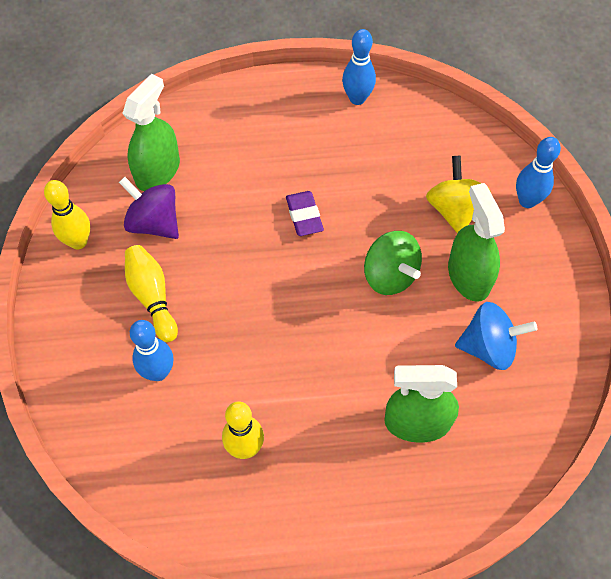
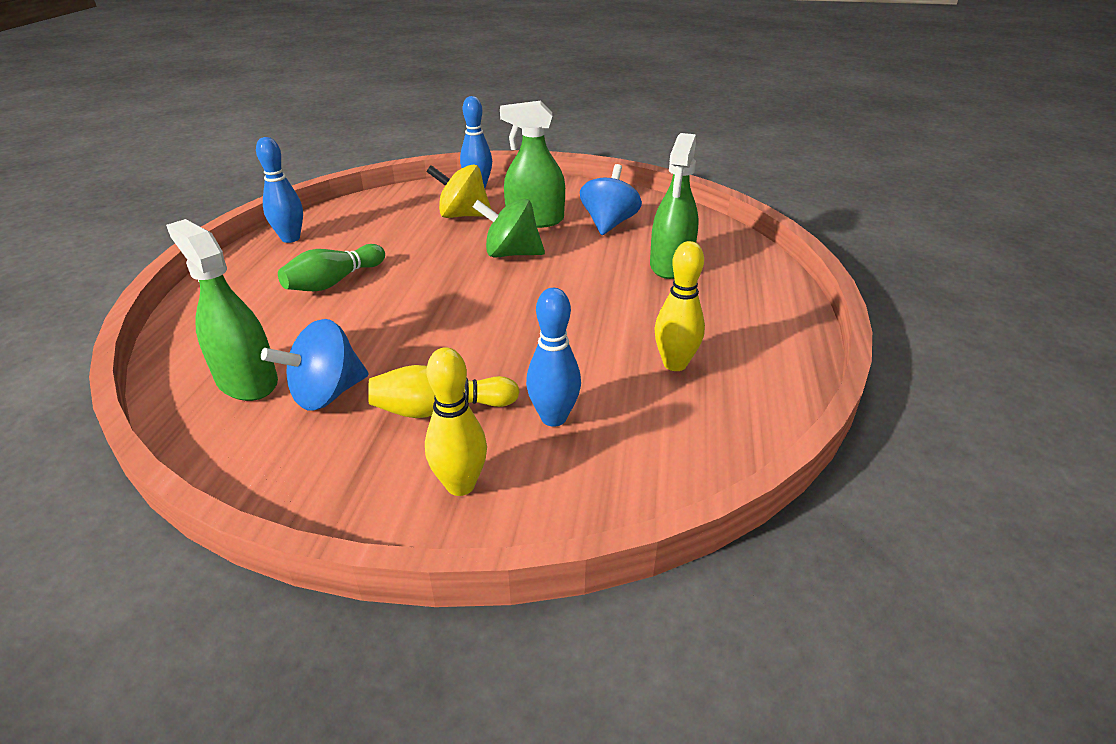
camera: 75 degrees left, 25 degrees down
(78, 241) = (296, 472): yellow bowling pin -> yellow bowling pin (460, 485)
(154, 223) = (327, 394): purple spinning top -> blue spinning top
(296, 162) = (334, 282): none -> green bowling pin
(304, 216) = (407, 287): purple eraser -> none
(390, 275) = (511, 254): green spinning top -> green spinning top turned 150 degrees counterclockwise

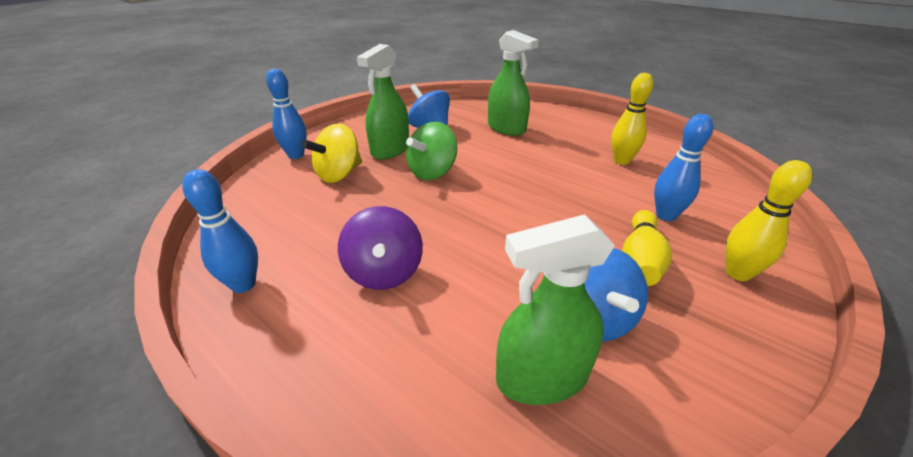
camera: 60 degrees left, 0 degrees up
(334, 282) = (384, 272): green bowling pin -> purple spinning top

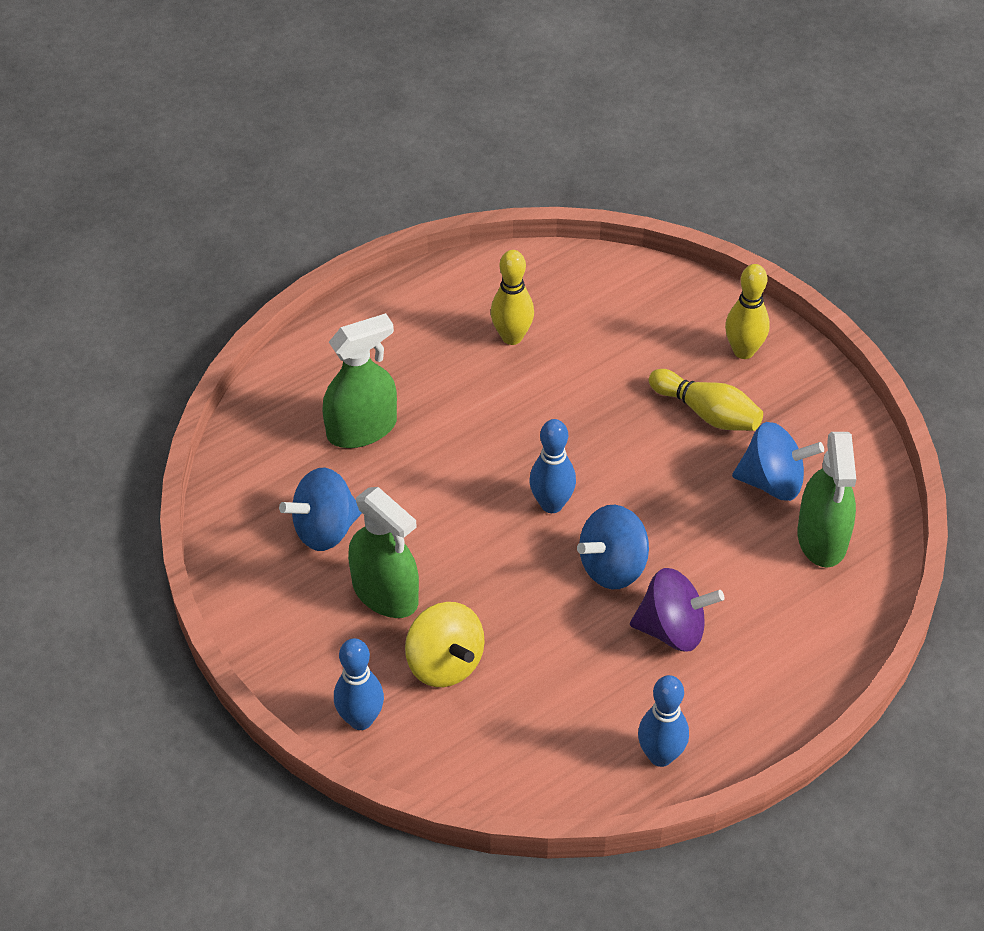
camera: 75 degrees left, 15 degrees up
(432, 172) = (474, 551): green spinning top -> none
(441, 230) = (613, 566): none -> blue spinning top
(666, 215) = (642, 355): blue bowling pin -> blue bowling pin (551, 504)

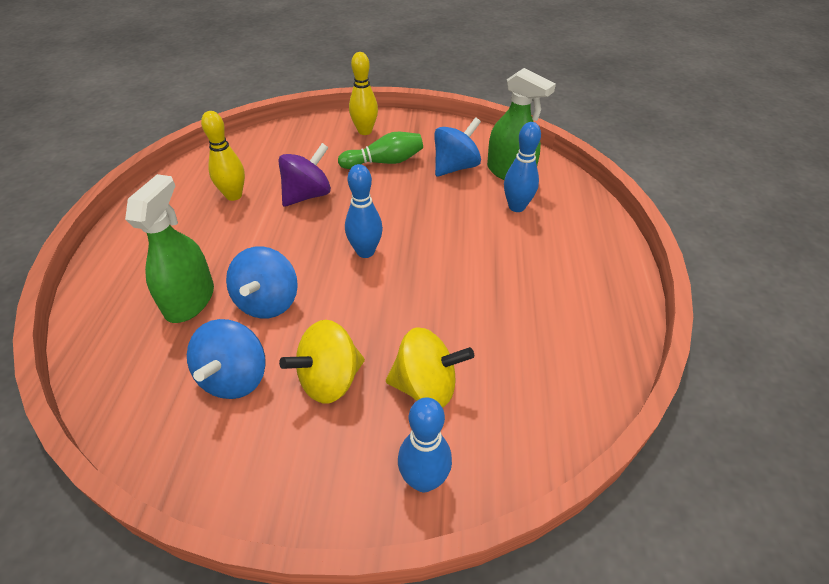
camera: 50 degrees left, 5 degrees down
(385, 593) = (330, 380): green spray bottle -> yellow spinning top
(613, 566) = (441, 255): blue spinning top -> blue spinning top (268, 302)
(660, 756) = (606, 322): blue bowling pin -> blue bowling pin (516, 207)
(672, 629) = (513, 258): purple spinning top -> purple spinning top (307, 195)
(707, 413) = (384, 162): yellow bowling pin -> green bowling pin

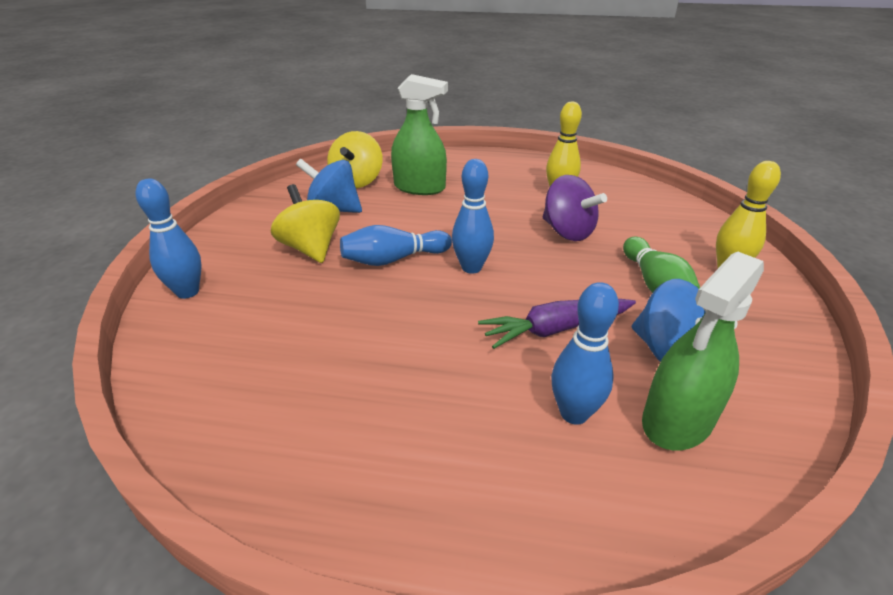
camera: 95 degrees right, 10 degrees down
(268, 302) = (409, 218): blue spinning top -> none
(352, 305) = (393, 259): none -> blue bowling pin
(426, 386) = (277, 298): yellow spinning top -> yellow spinning top (357, 181)
(441, 209) = (556, 329): none -> purple carrot

